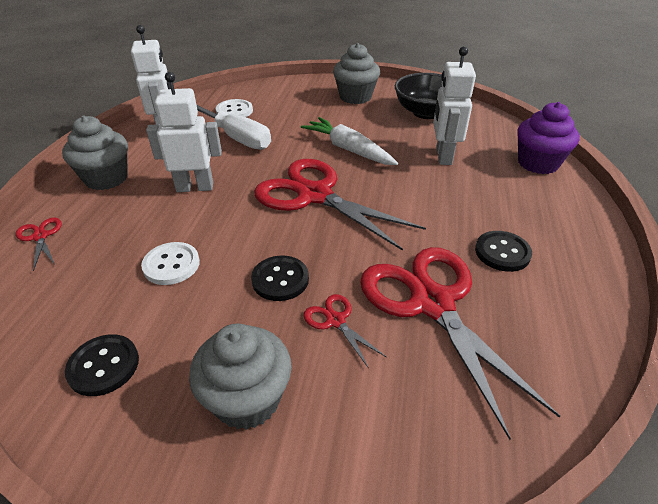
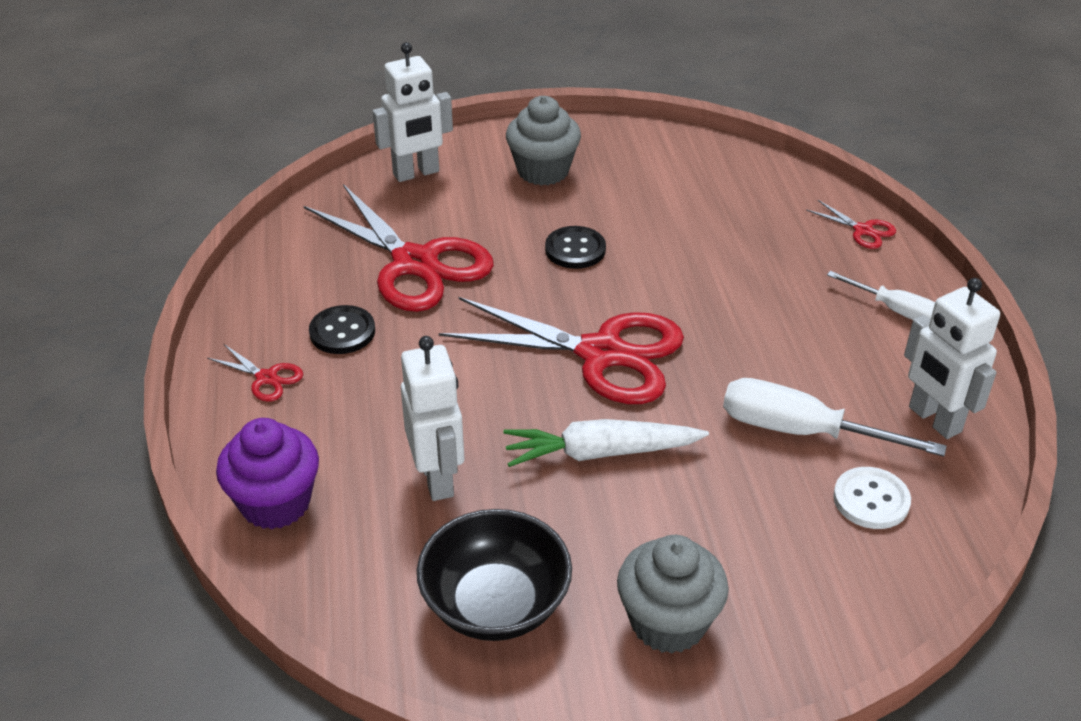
camera: 160 degrees right, 0 degrees up
(103, 366) = (668, 163): black button -> none
(106, 178) = (896, 310): grey cupcake -> white screwdriver
(171, 265) = (695, 237): white button -> none
(195, 187) = (767, 326): white robot -> white robot (416, 173)
(335, 321) = (502, 230): red scissors -> red scissors (266, 378)
(348, 149) = (600, 453): white carrot -> white carrot turned 150 degrees clockwise

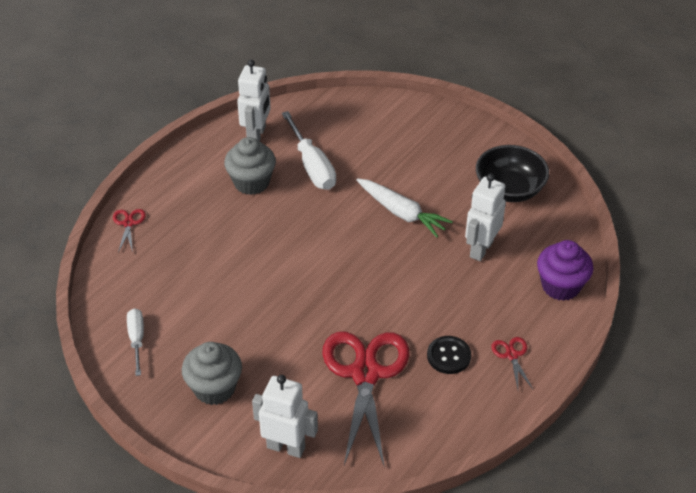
camera: 135 degrees left, 5 degrees up
(575, 249) = (274, 318): black button -> none
(601, 353) = (342, 253): red scissors -> none
(668, 622) = (455, 145): grey cupcake -> grey cupcake (251, 182)
(871, 500) = (327, 129): white button -> none
(896, 310) = (189, 180): white screwdriver -> white screwdriver (137, 339)

